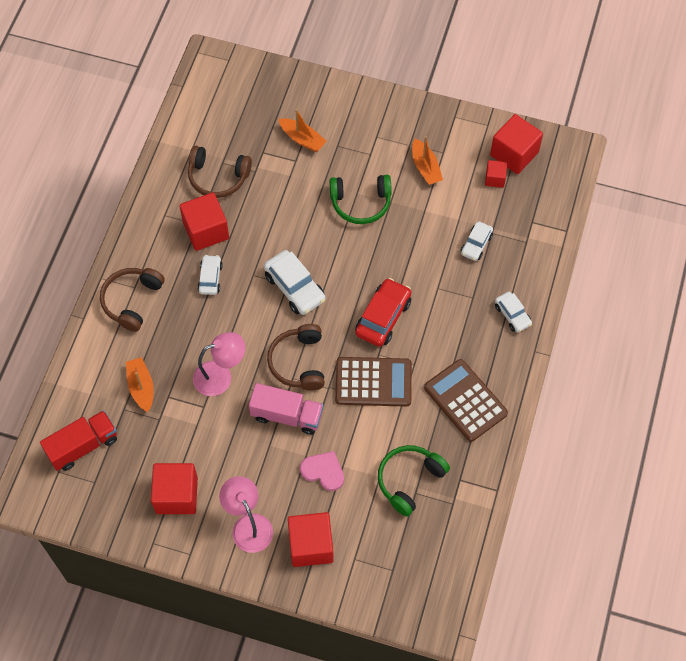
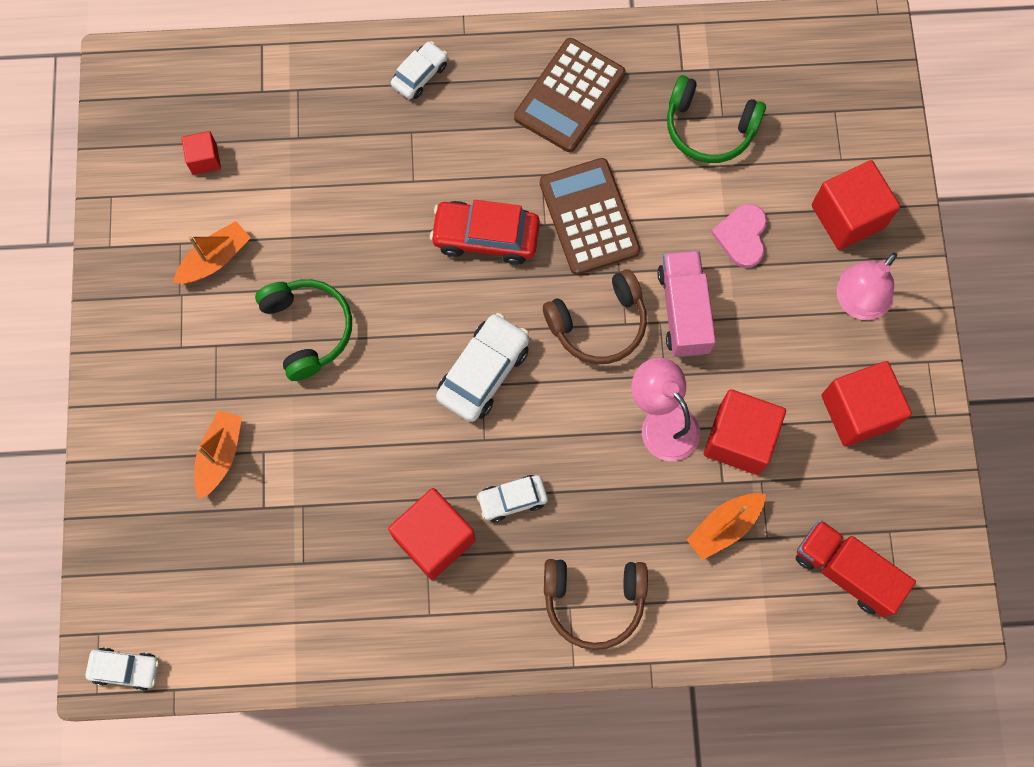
camera: 110 degrees left, 10 degrees up
(218, 177) = (332, 559): brown headphones -> none
(476, 244) = (324, 152): white car -> white car (125, 669)
(514, 154) = (152, 146): red cube -> red cube (739, 439)

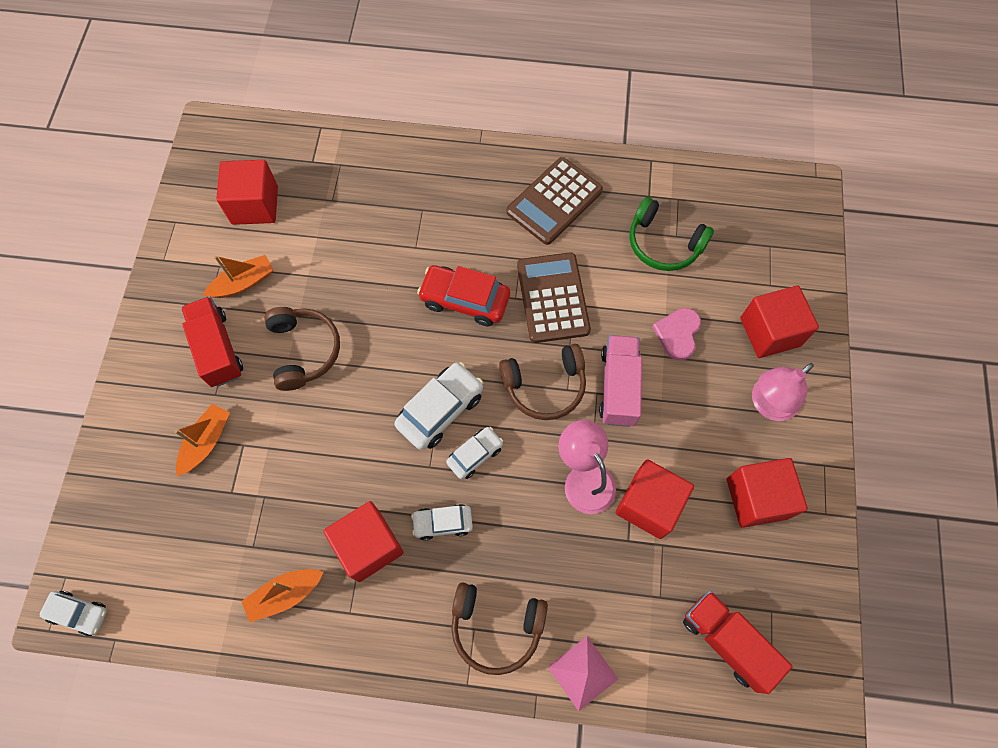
camera: 10 degrees right, 5 degrees down
(204, 159) = (255, 205): red cube -> red cube, size x1.89
(205, 345) = (217, 349): none -> red truck
(308, 329) = (304, 351): green headphones -> brown headphones
(420, 75) = (438, 168): white car -> white car (475, 455)
(696, 631) = (582, 673): none -> pink pyramid
(724, 527) = (623, 580): orange boat -> orange boat (285, 594)

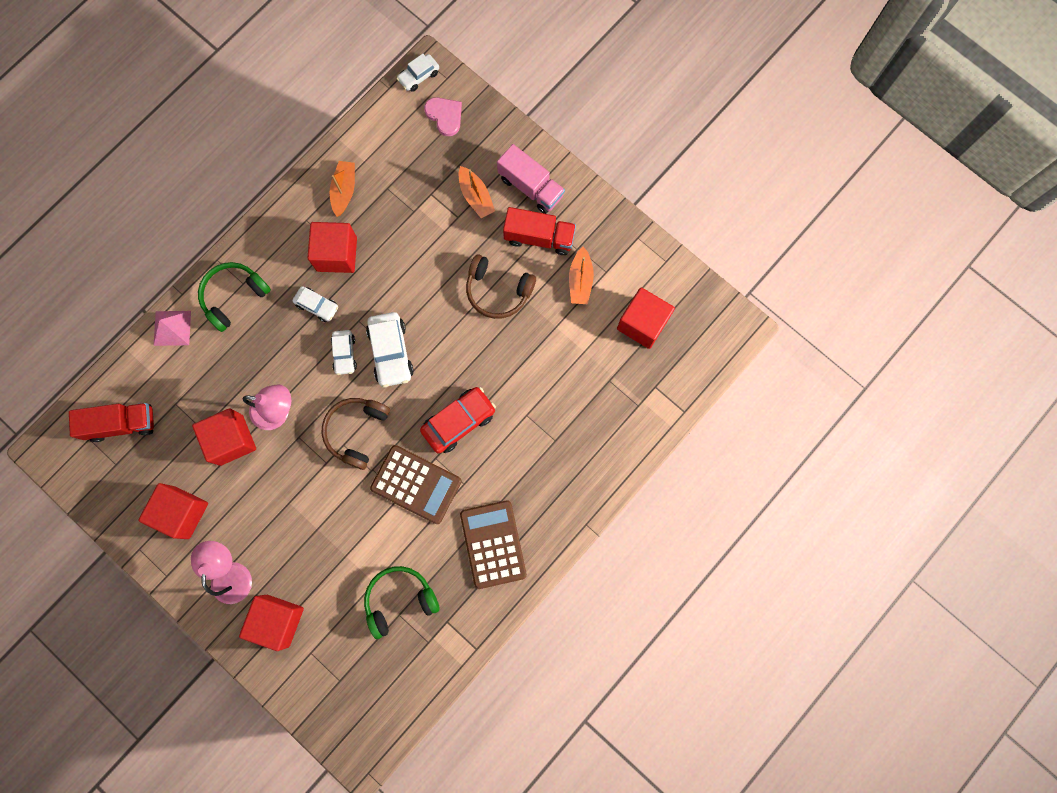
camera: 125 degrees right, 10 degrees up
(443, 523) = (317, 306): white car -> white car turned 90 degrees clockwise
(496, 627) = (234, 296): brown headphones -> green headphones
(618, 387) = (319, 480): pink truck -> pink truck (531, 187)
(678, 334) = (325, 552): pink heart -> pink heart (445, 116)

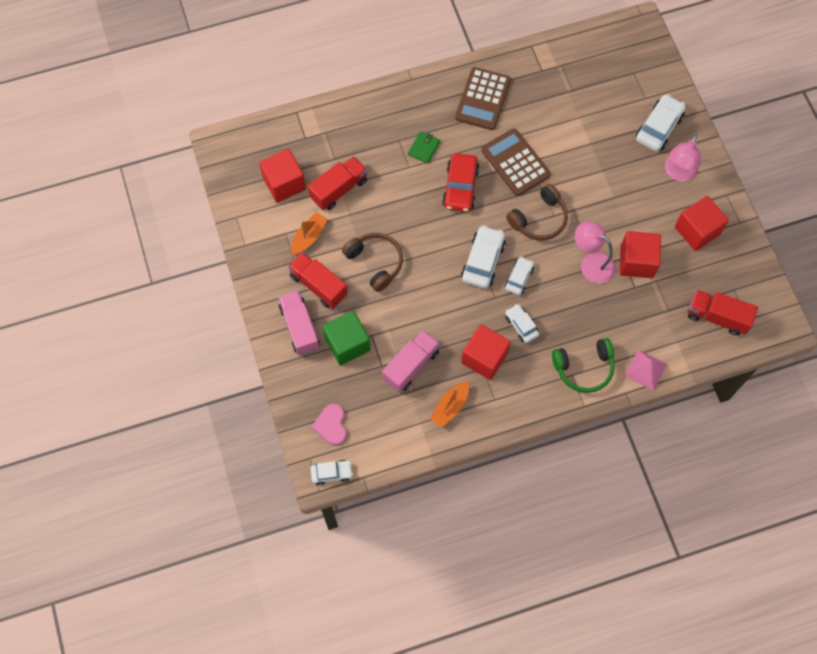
camera: 150 degrees left, 10 degrees down
(278, 620) = (659, 128): red cube -> white car
(399, 600) = (567, 98): green headphones -> none
(403, 209) = (411, 365): none -> pink truck
(459, 422) = (460, 187): red car -> red car turned 75 degrees counterclockwise
(476, 196) = (347, 344): orange boat -> green cube
(523, 446) = (424, 148): none -> green wallet
(583, 348) = (339, 189): none -> red truck

